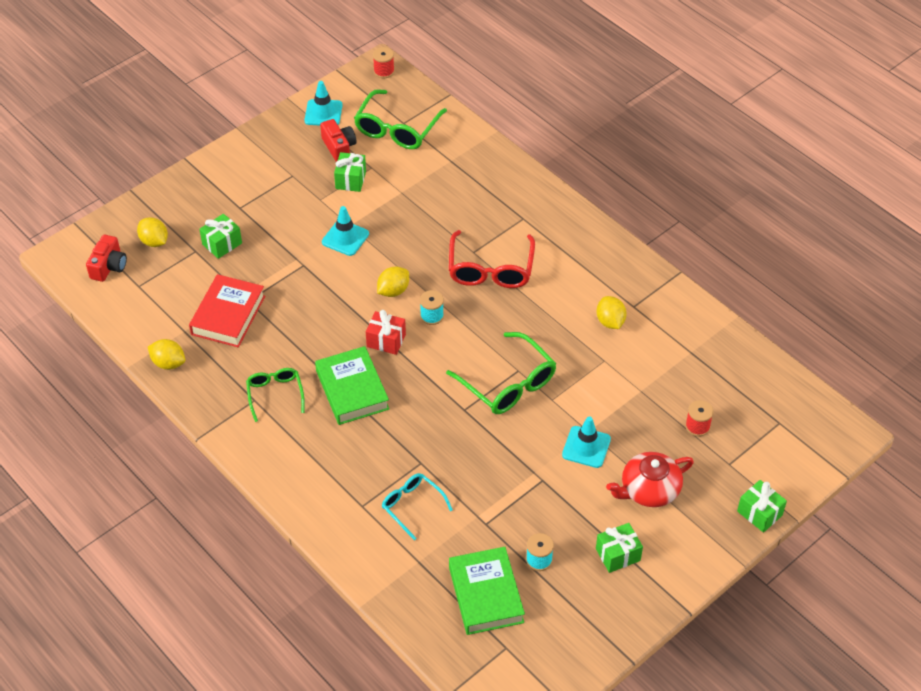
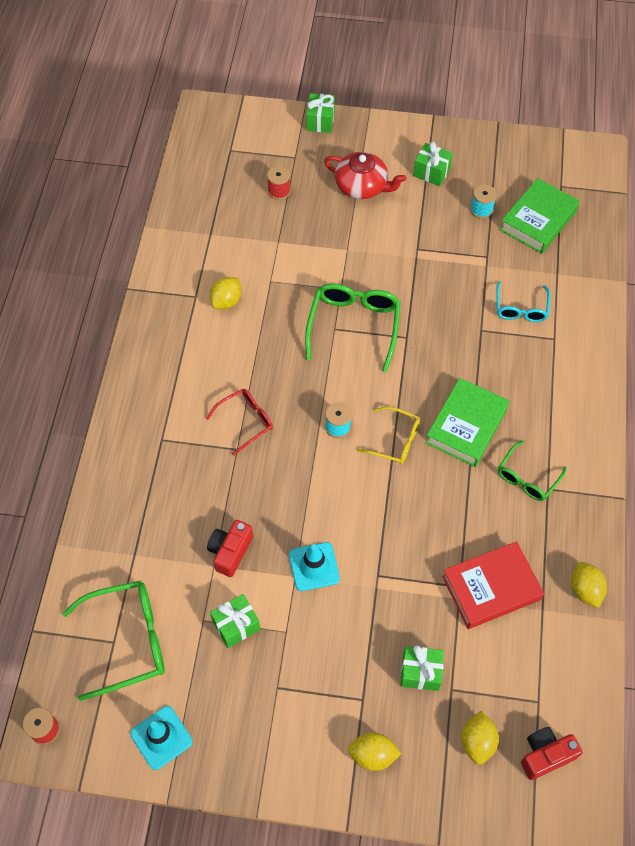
camera: 130 degrees left, 10 degrees up
(339, 147) = (200, 676): red camera -> red camera (230, 551)
(386, 340) = (395, 440): red gift -> yellow glasses
(393, 291) = (338, 477): yellow lemon -> yellow lemon (372, 755)
(490, 269) = (245, 421): red glasses -> red glasses, size x0.61
(586, 447) = (363, 242): turquoise traffic cone -> none

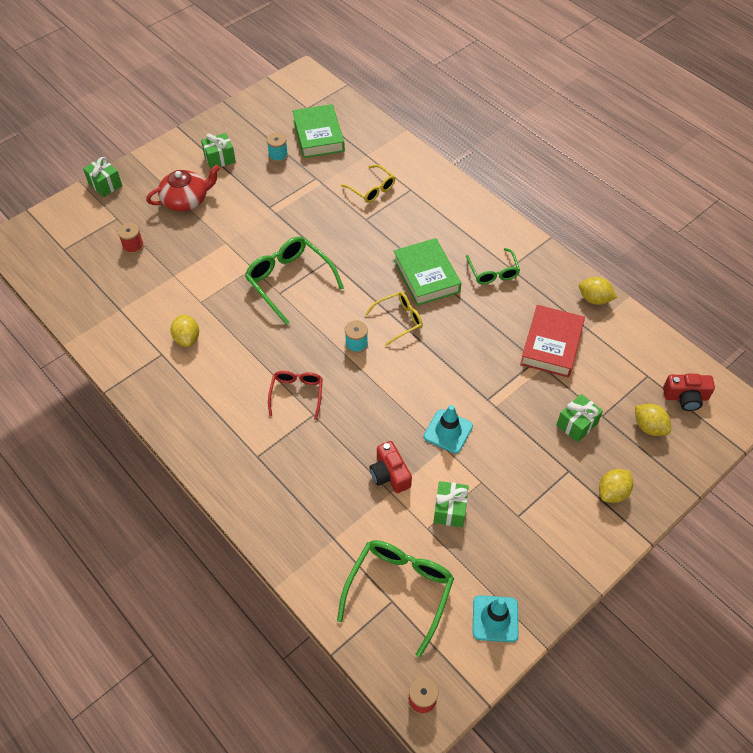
camera: 50 degrees left, 5 degrees down
(521, 308) = (372, 189): turquoise glasses -> yellow glasses
(545, 755) = (685, 397): red camera -> red camera turned 105 degrees counterclockwise

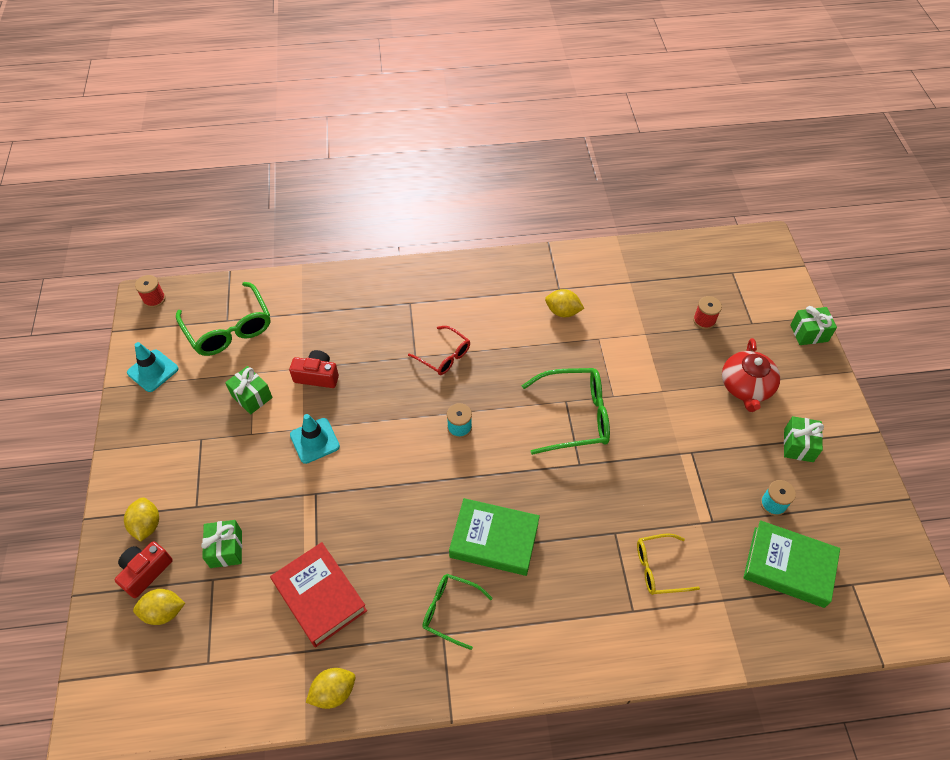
camera: 125 degrees right, 0 degrees up
(399, 320) = (459, 478): yellow glasses -> none
(685, 397) = (154, 679): red camera -> red camera (145, 572)

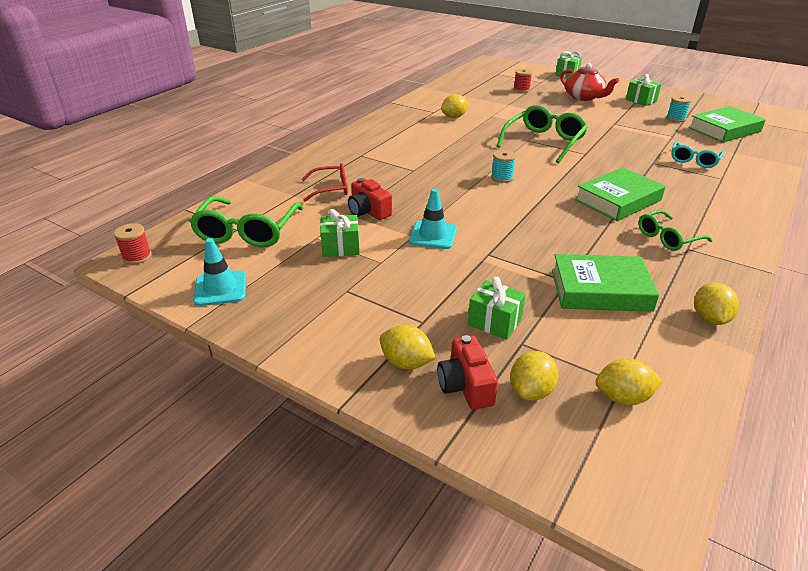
camera: 50 degrees left, 20 degrees down
(192, 670) = (623, 397): none -> yellow lemon
(229, 328) = (247, 231): green glasses -> green glasses turned 90 degrees clockwise
(317, 376) = (368, 211): red camera -> red camera turned 90 degrees counterclockwise
(319, 596) = (600, 290): red book -> green book
(444, 356) = (429, 161): red glasses -> red glasses (331, 189)
(658, 568) = (694, 160): yellow glasses -> turquoise glasses

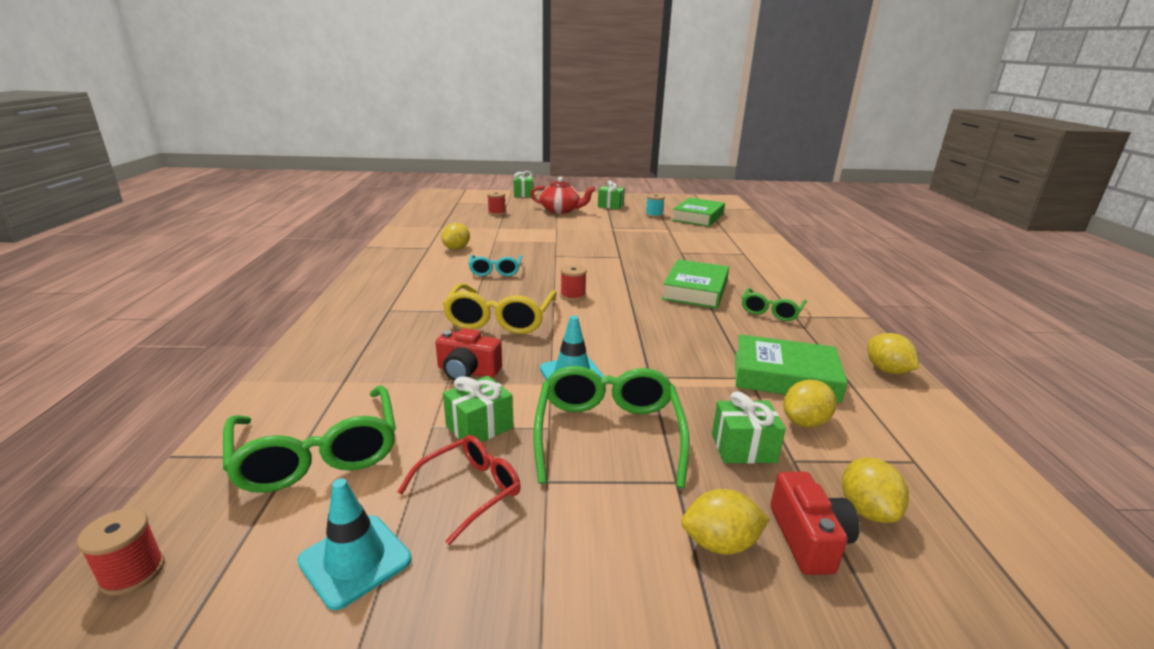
camera: 35 degrees left, 10 degrees down
(331, 189) = (389, 358): red glasses -> red glasses (470, 491)
(427, 181) = (500, 319): none -> yellow glasses
(465, 386) = (808, 539): red camera -> red camera turned 135 degrees counterclockwise
(502, 178) = (572, 296): turquoise spool -> red spool
(544, 142) = (572, 254): green glasses -> green glasses (608, 433)
(600, 290) = (785, 376): green book -> green book turned 45 degrees clockwise
(623, 397) = (934, 475): yellow lemon -> yellow lemon (805, 422)
(694, 160) = (708, 244): turquoise glasses -> turquoise glasses (495, 271)

